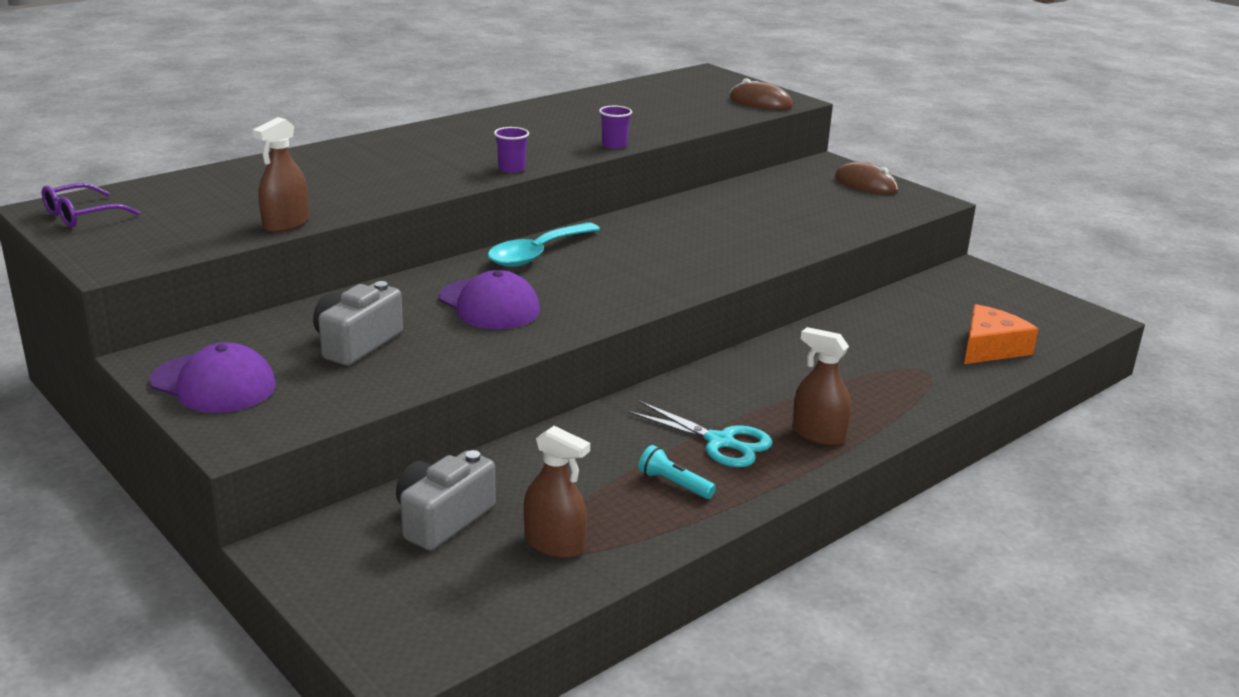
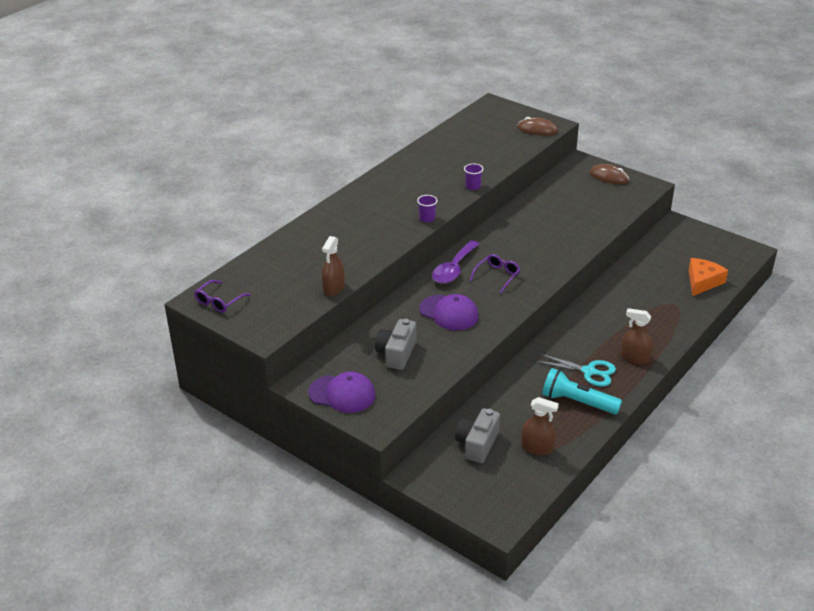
camera: 10 degrees left, 10 degrees up
(537, 254) = (454, 269): turquoise spoon -> purple spoon
(606, 271) = (497, 276): none -> purple glasses
(674, 484) = (577, 402): turquoise flashlight -> turquoise flashlight, size x1.91

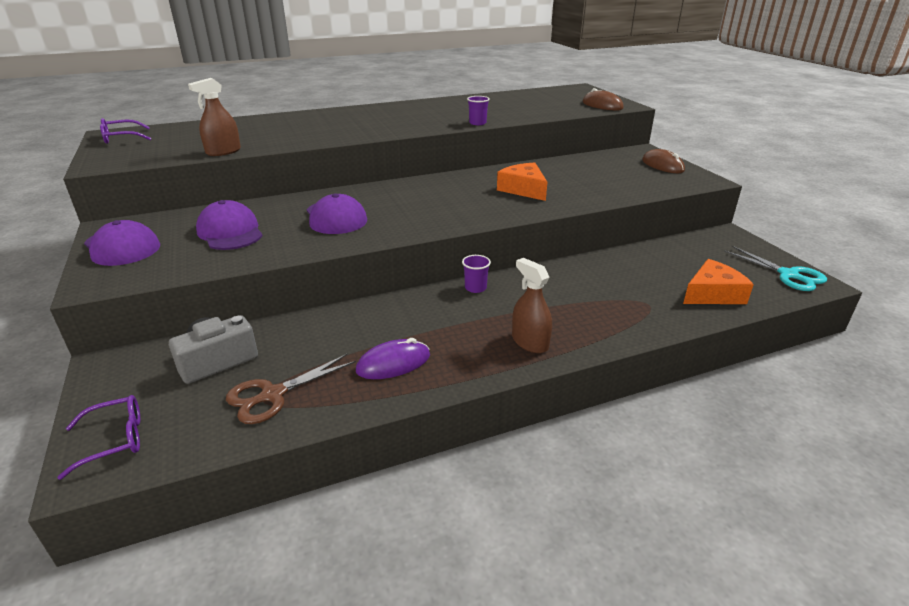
camera: 30 degrees right, 5 degrees down
(396, 353) = (230, 232): grey camera -> purple cap
(427, 218) = (396, 132): purple cup -> purple cup (475, 288)
(454, 269) = (396, 189): purple spoon -> none
(497, 276) = (432, 204): purple glasses -> purple glasses (116, 439)
(537, 448) = (272, 395): brown spray bottle -> brown scissors
(542, 238) = (523, 189): none -> orange cheese
(577, 402) = (393, 363): turquoise flashlight -> purple mouse
(589, 371) = (451, 336): turquoise scissors -> turquoise scissors (789, 275)

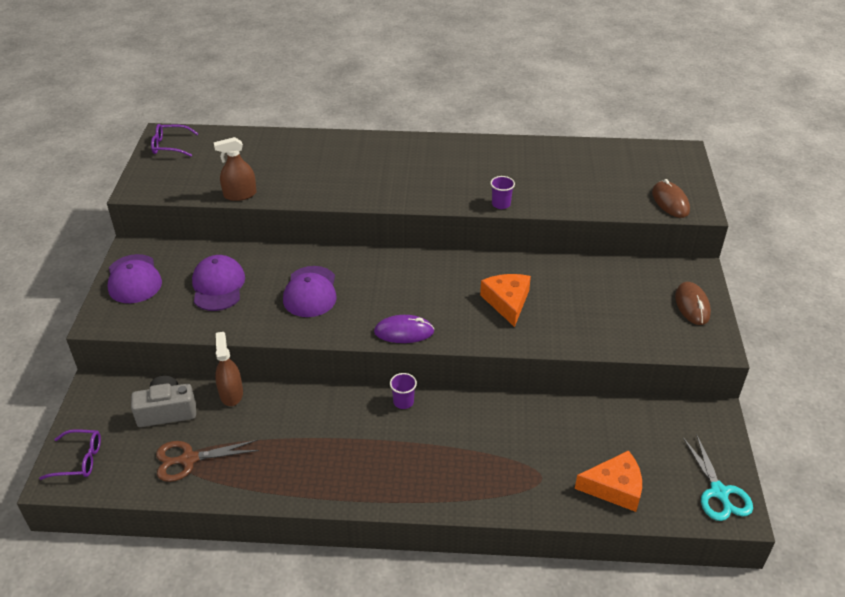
camera: 25 degrees right, 10 degrees up
(393, 363) = (286, 462): purple mouse -> purple mouse (404, 332)
(530, 342) = (404, 481): brown spray bottle -> brown spray bottle (231, 393)

